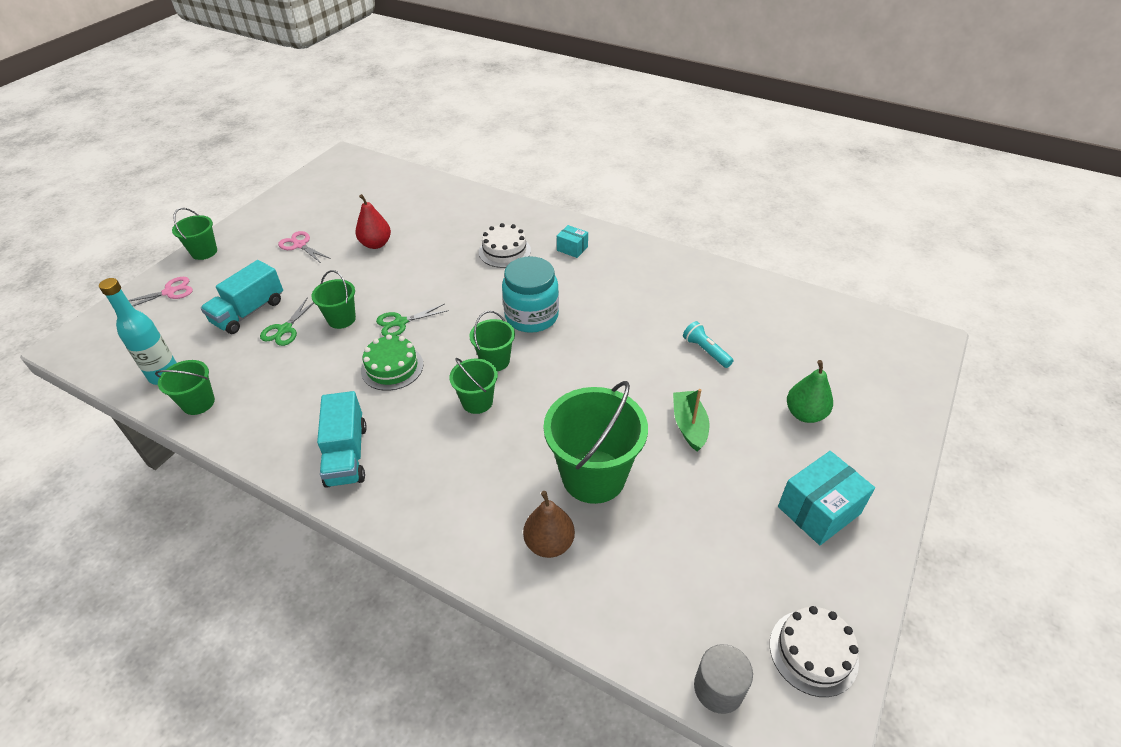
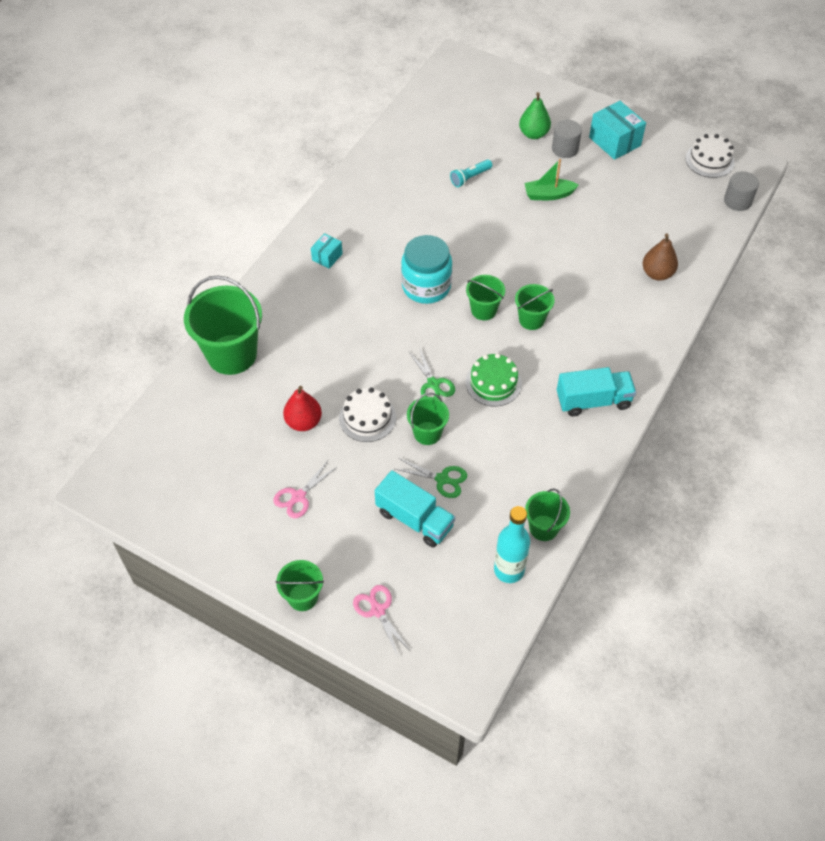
camera: 90 degrees left, 10 degrees up
(504, 251) = (326, 309): white cake -> white cake (367, 417)
(593, 476) = (599, 249): green bucket -> green bucket (232, 354)
(784, 447) = (565, 149): none -> grey cylinder

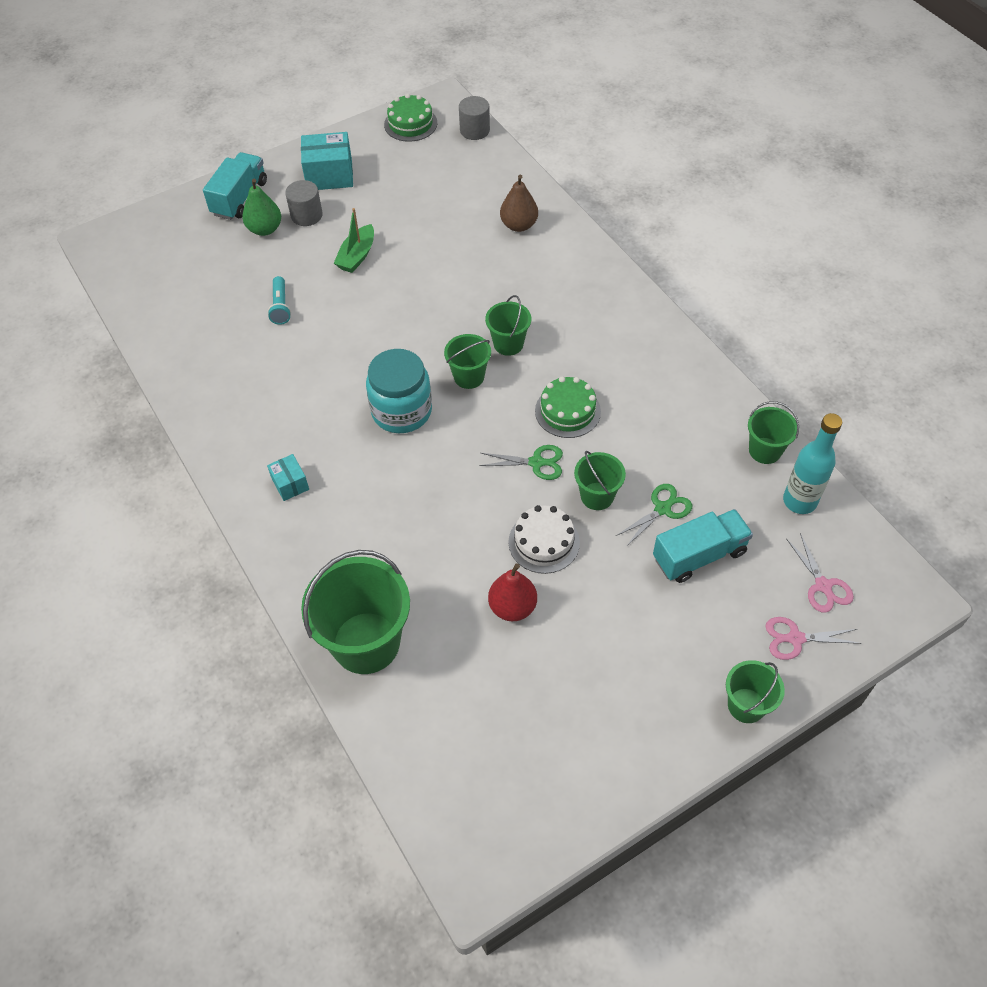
camera: 60 degrees left, 0 degrees up
(298, 496) = (612, 655): pink scissors -> pink scissors (823, 586)
(593, 401) = (639, 343): turquoise truck -> turquoise truck (240, 198)
(709, 160) = (410, 124): white cake -> green cake

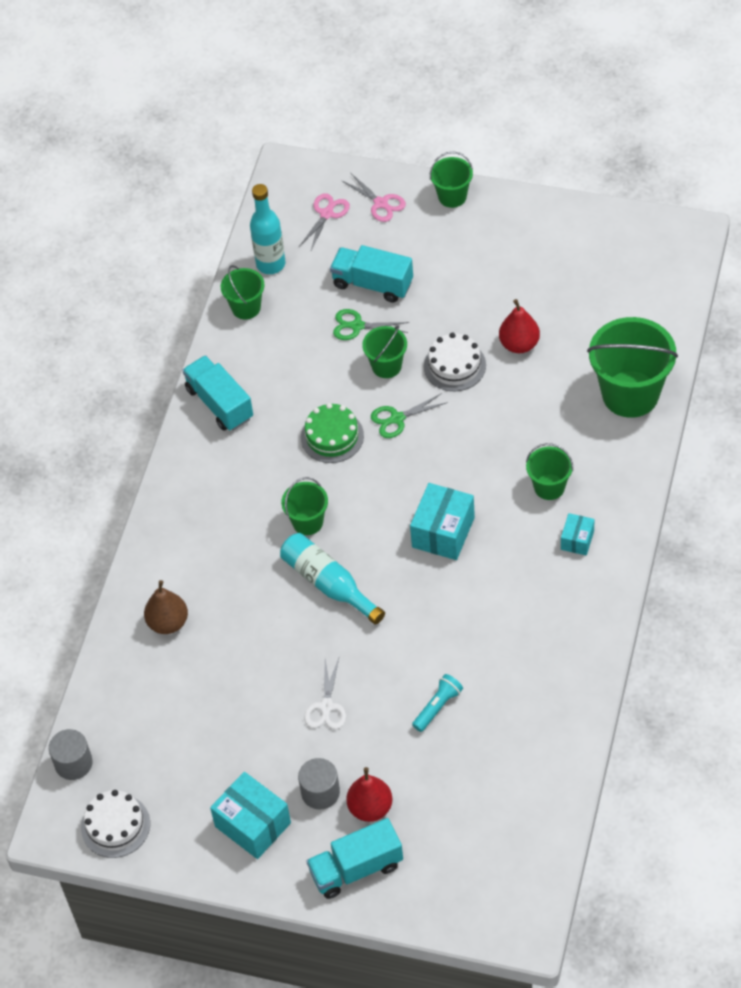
camera: 130 degrees left, 0 degrees up
(265, 229) = (370, 808): green pear -> red pear
(357, 256) = (326, 706): green boat -> white scissors
(401, 411) = (443, 532): turquoise jar -> turquoise box
(410, 124) = (115, 825): green cake -> white cake
(443, 319) = (329, 584): none -> turquoise bottle
(469, 377) = (366, 519): green bucket -> green bucket (549, 487)
(536, 462) = (397, 418): green scissors -> green scissors turned 75 degrees counterclockwise
(678, 368) = (220, 403): none -> turquoise truck

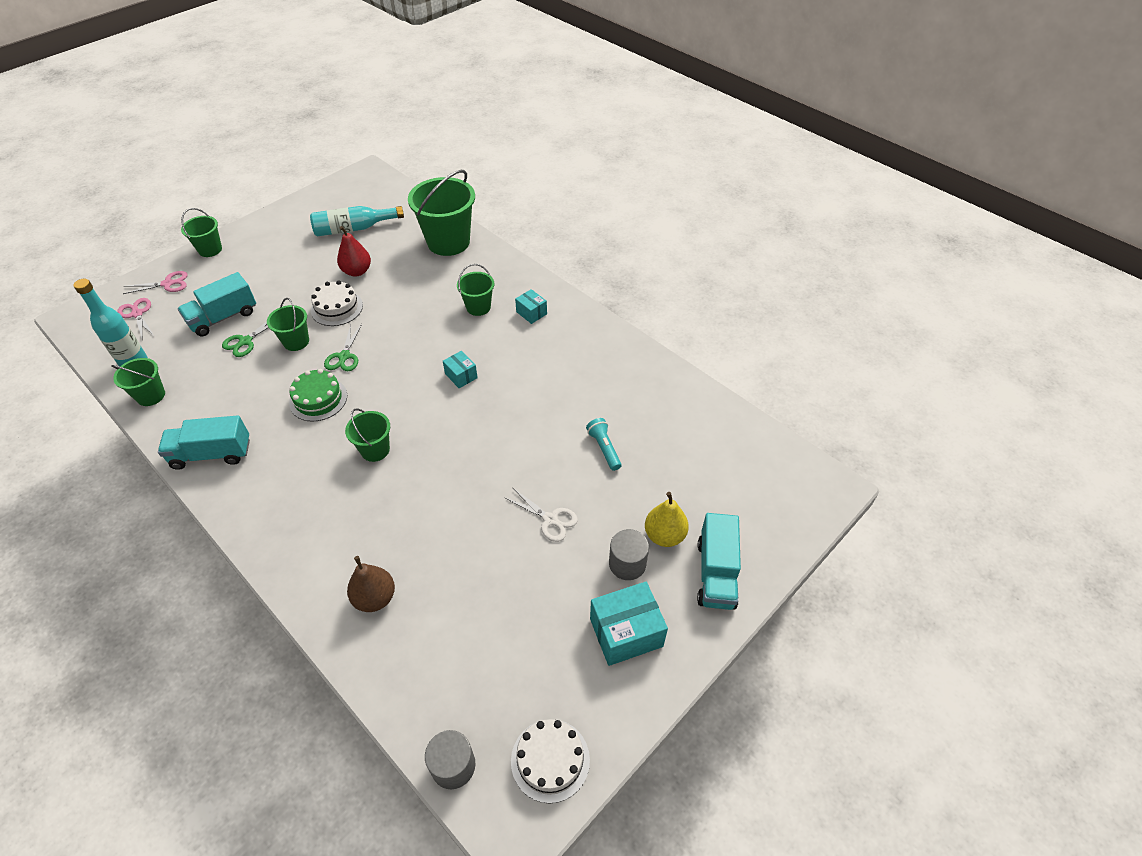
camera: 65 degrees left, 5 degrees down
(329, 584) = (442, 463): turquoise bottle -> turquoise bottle (354, 228)
(370, 808) = (664, 535): red pear -> yellow pear
(443, 532) = (461, 376): turquoise box -> turquoise box, size x0.56

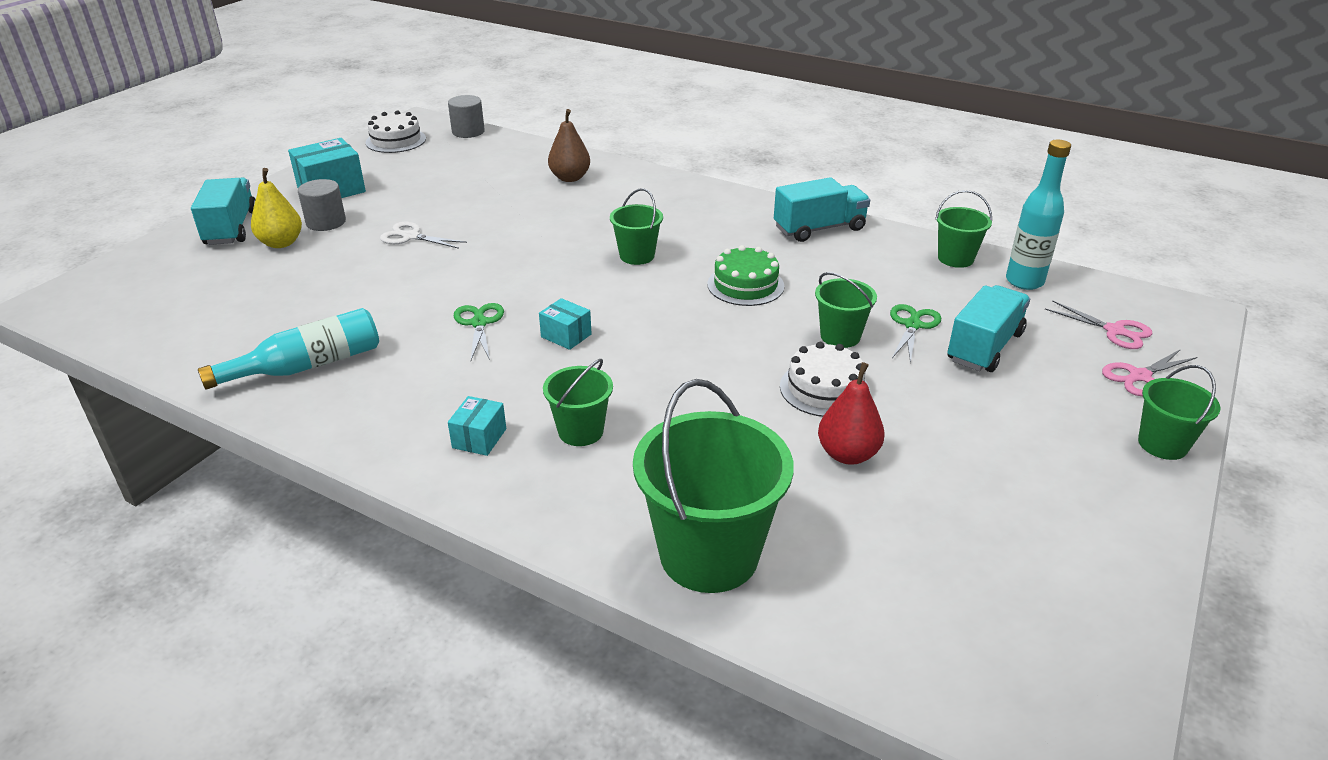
camera: 165 degrees right, 15 degrees down
(344, 356) = (753, 331): green scissors -> green scissors (479, 323)
(354, 228) = (941, 547): turquoise bottle -> turquoise bottle (306, 366)
(531, 313) = (479, 438): turquoise box -> turquoise box turned 75 degrees clockwise
(604, 448) = (347, 295): turquoise flashlight -> none

